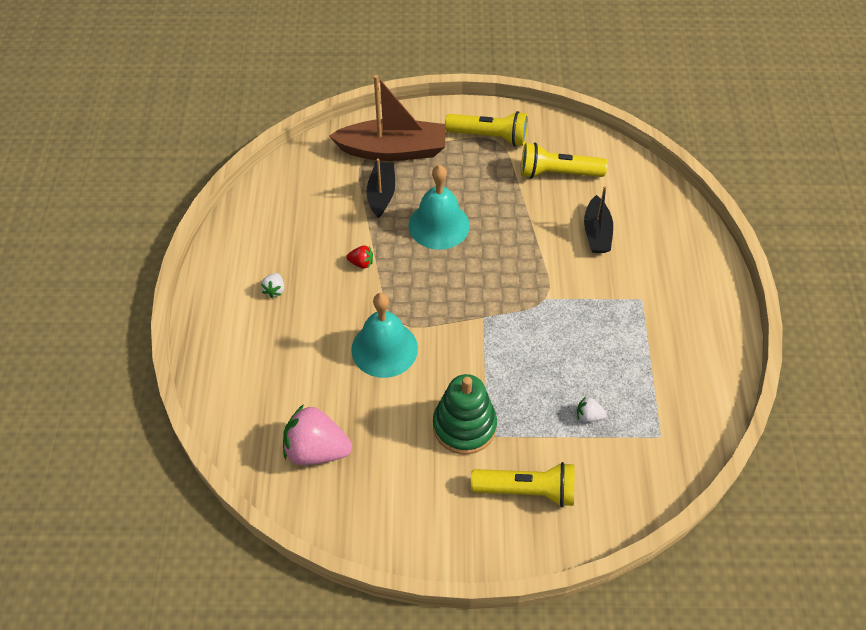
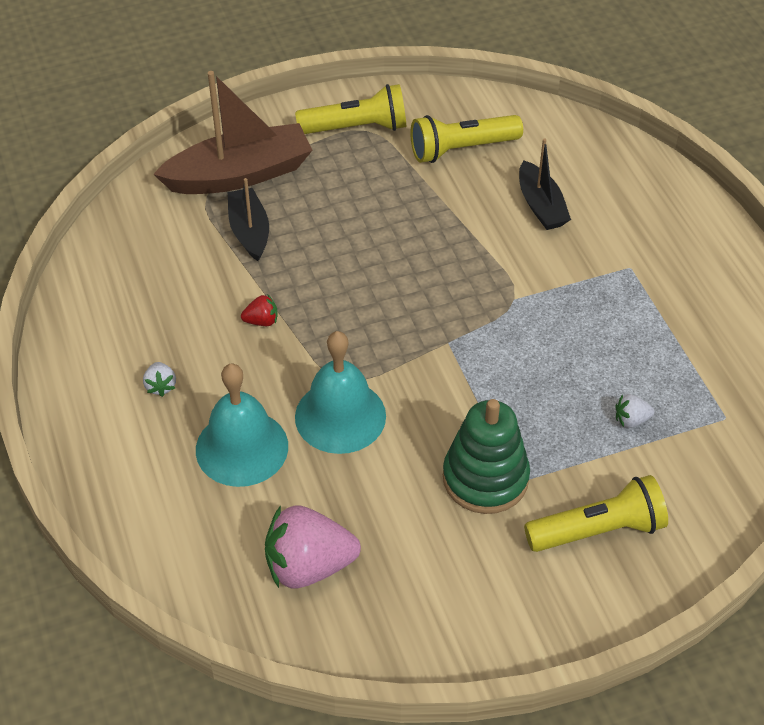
camera: 20 degrees left, 5 degrees down
(439, 225) = (341, 248): turquoise bell -> turquoise bell (242, 448)

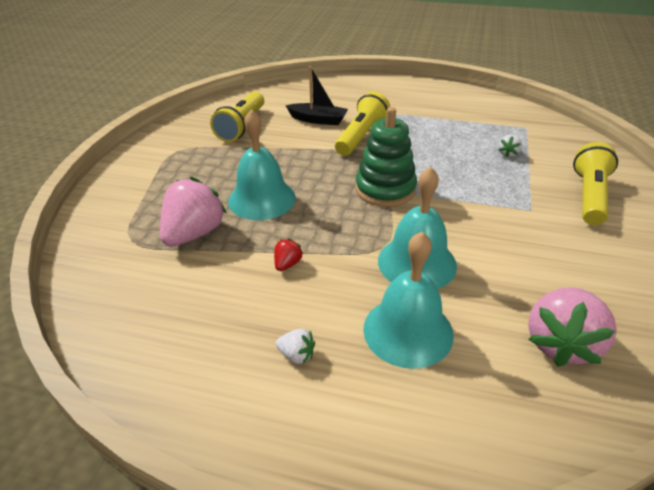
camera: 55 degrees left, 10 degrees down
(239, 174) = (135, 216): brown boat -> none
(249, 231) = (194, 234): black boat -> pink strawberry
(341, 247) = (262, 199): none -> turquoise bell
(357, 127) = (170, 153): yellow flashlight -> yellow flashlight (361, 136)
(485, 478) = (520, 221): green stacking toy -> green stacking toy (385, 189)

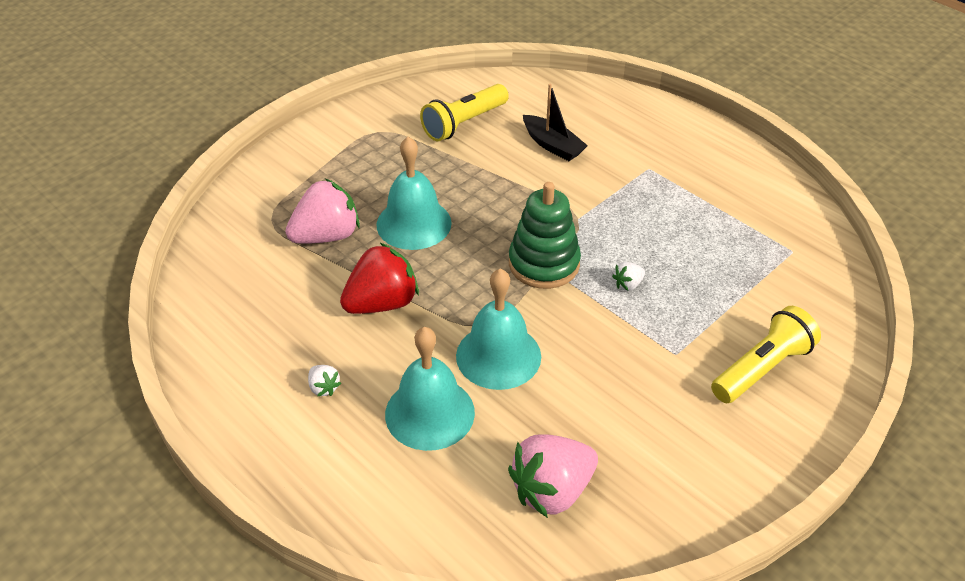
camera: 30 degrees right, 5 degrees up
(287, 264) = (382, 303): red strawberry -> red strawberry, size x2.24
(361, 136) = (580, 186): yellow flashlight -> none
(508, 153) = (727, 277): white strawberry -> white strawberry (628, 284)

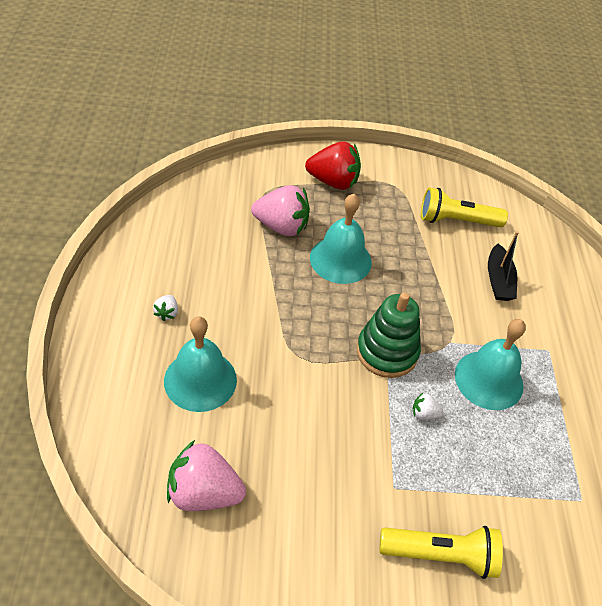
camera: 40 degrees right, 5 degrees up
(382, 303) = (259, 292): red strawberry -> red strawberry (333, 182)
(498, 356) = (282, 383): turquoise bell -> turquoise bell (489, 380)

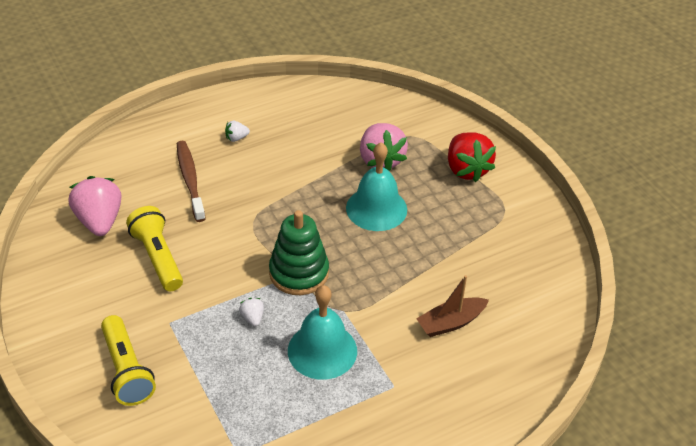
camera: 65 degrees right, 5 degrees down
(200, 380) = (190, 180): turquoise bell -> brown toothbrush
(456, 221) = (502, 268): yellow flashlight -> yellow flashlight (157, 257)
(498, 280) = (451, 323): black boat -> brown boat

